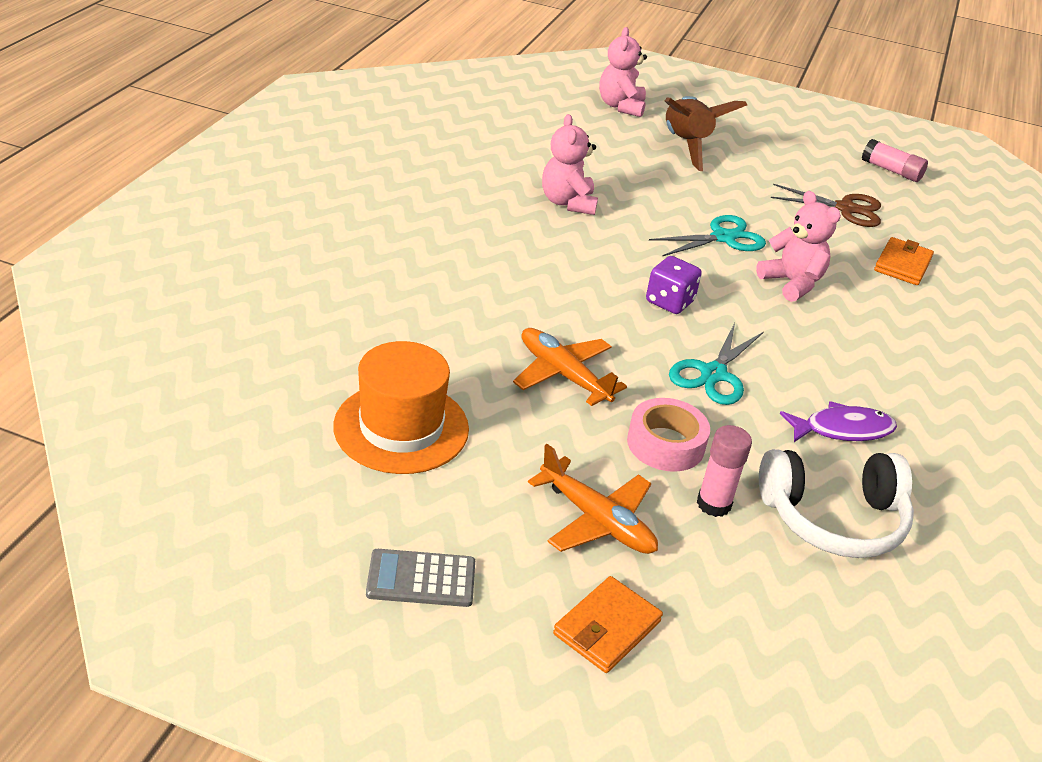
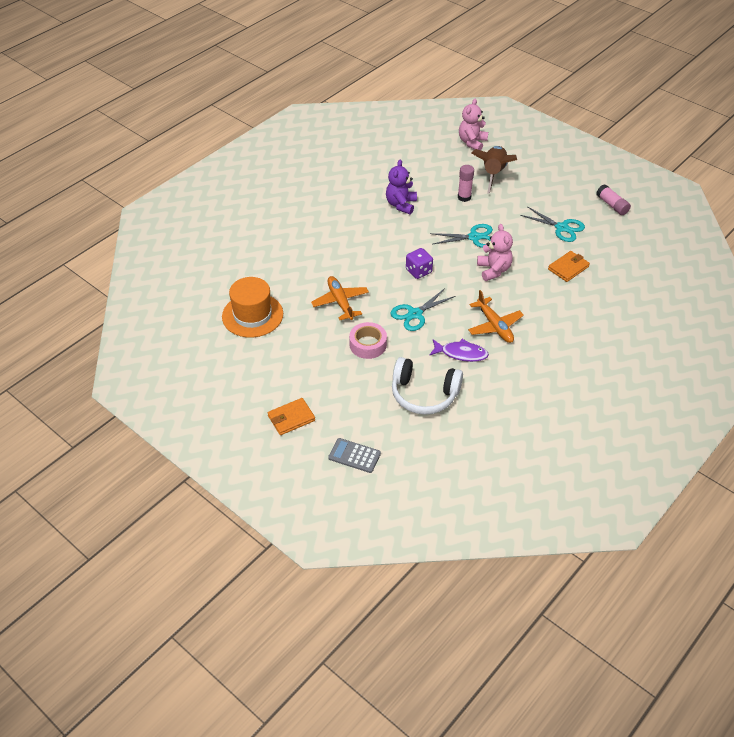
camera: 25 degrees right, 10 degrees up
(421, 579) = (227, 382): grey calculator -> grey calculator (354, 456)
(568, 203) = (401, 205): pink teddy bear -> purple teddy bear
(597, 520) = (314, 373): orange plane -> orange plane (494, 326)
(713, 504) = (372, 376): pink glue stick -> pink glue stick (464, 197)
(845, 209) = (561, 228): brown scissors -> turquoise scissors

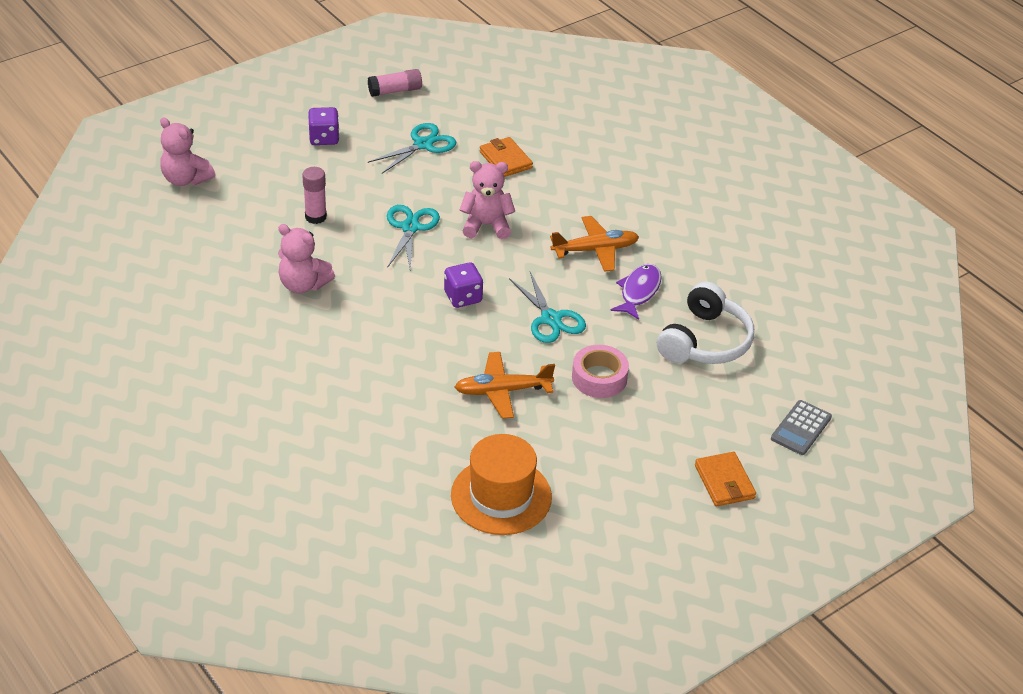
camera: 80 degrees left, 5 degrees down
(401, 205) = (303, 285): purple teddy bear -> pink teddy bear
(493, 174) = (275, 177): brown rocket -> none
(542, 185) = (324, 138): none -> purple dice

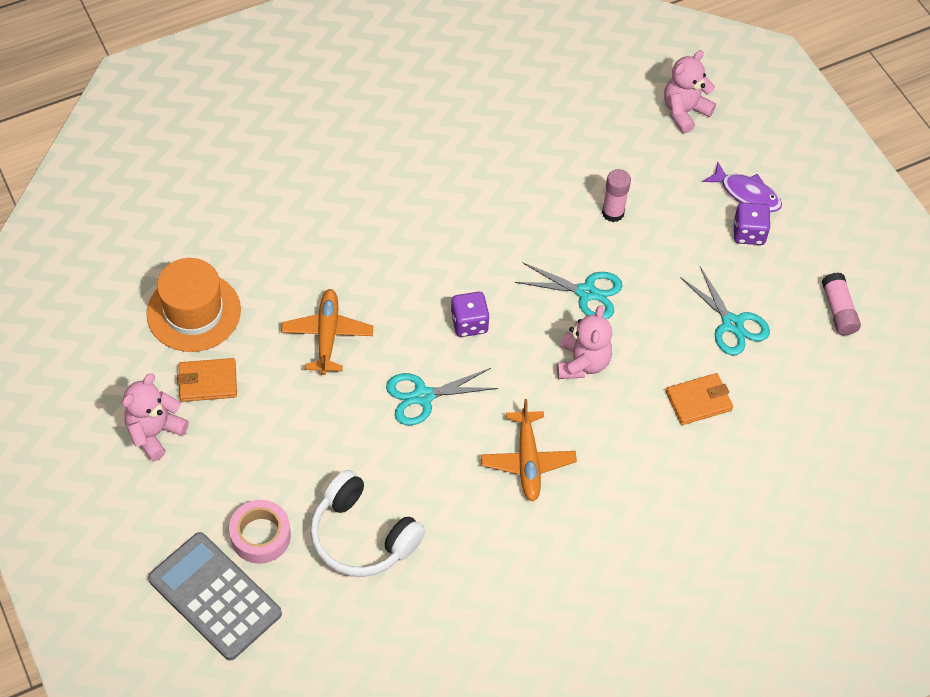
camera: 100 degrees right, 15 degrees up
(303, 285) = (508, 193): pink teddy bear -> pink teddy bear (155, 433)
(599, 378) = (328, 423): pink tape -> pink tape (260, 536)
(639, 291) = (452, 489): purple fish -> purple fish (746, 194)
(724, 482) = (161, 503): orange wallet -> orange wallet (208, 382)
(801, 428) = (215, 596): grey calculator -> grey calculator, size x1.80

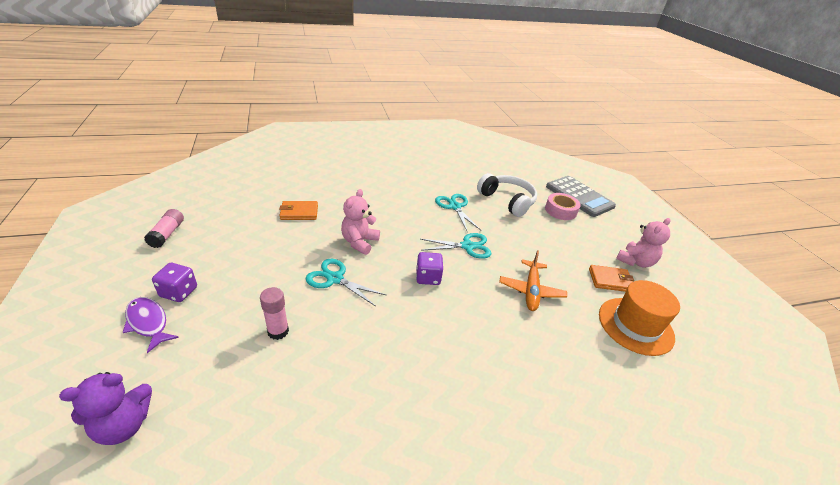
camera: 170 degrees left, 20 degrees down
(528, 461) = (412, 209): orange plane -> none
(684, 111) = (124, 425): pink teddy bear -> purple teddy bear
(732, 324) = (246, 241): turquoise scissors -> turquoise scissors (455, 207)

